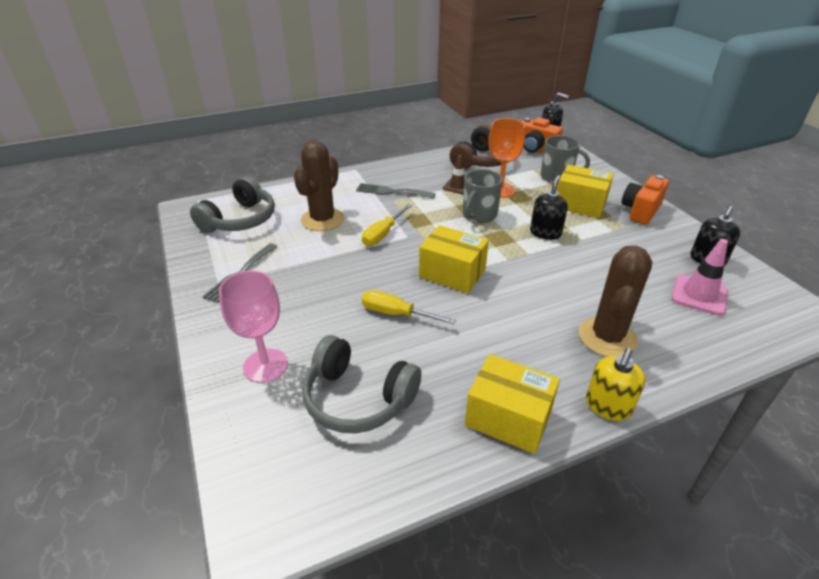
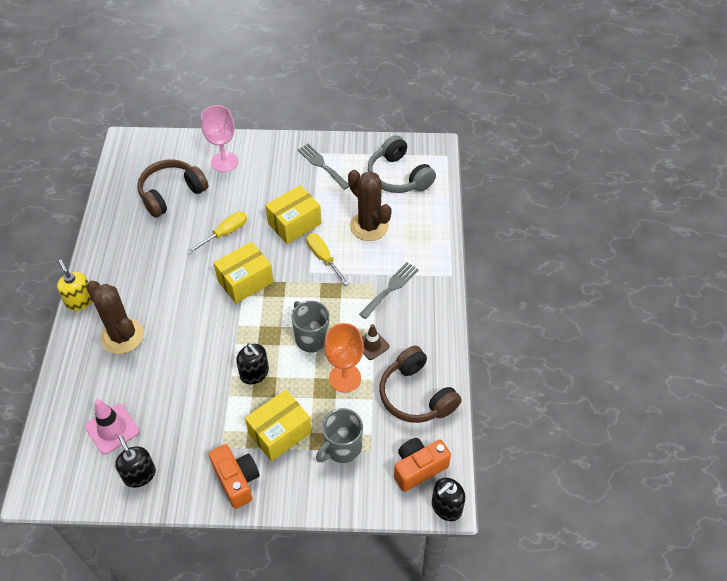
camera: 115 degrees right, 15 degrees up
(358, 398) = (171, 193): grey headphones -> brown headphones
(508, 418) = (109, 251): yellow box -> yellow box (294, 223)

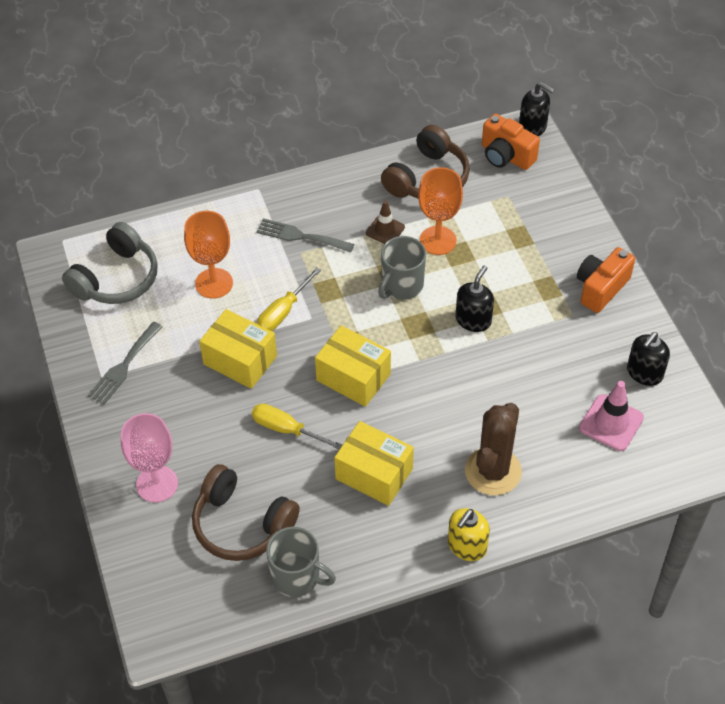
camera: 110 degrees left, 0 degrees up
(280, 433) = (530, 272): yellow box -> yellow box (374, 474)
(342, 447) = (517, 218): grey mug -> grey mug (297, 577)
(369, 226) = (214, 283): brown cactus -> orange goblet

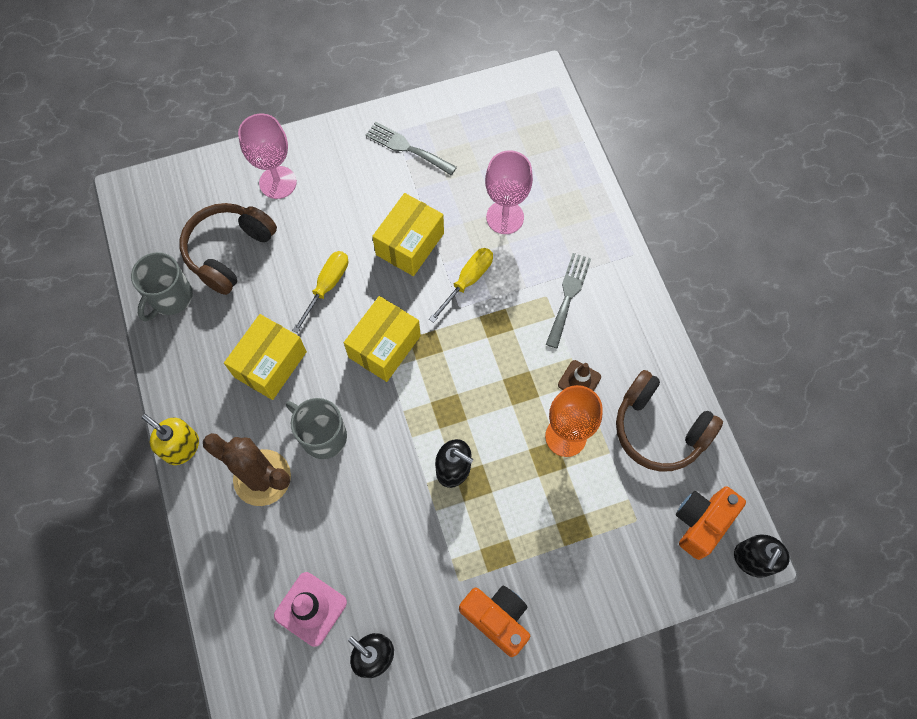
camera: 90 degrees right, 15 degrees up
(117, 278) = (511, 134): grey headphones -> none
(214, 283) = (505, 217): orange goblet -> pink goblet
(283, 312) = (468, 281): yellow screwdriver -> yellow screwdriver turned 90 degrees clockwise
(401, 285) = (501, 396): grey mug -> grey mug (322, 436)

